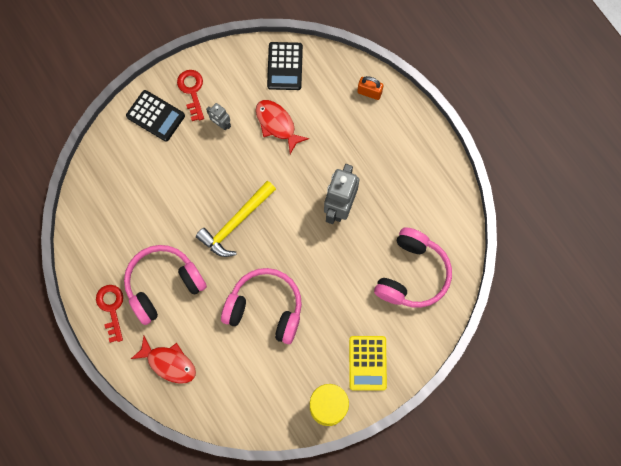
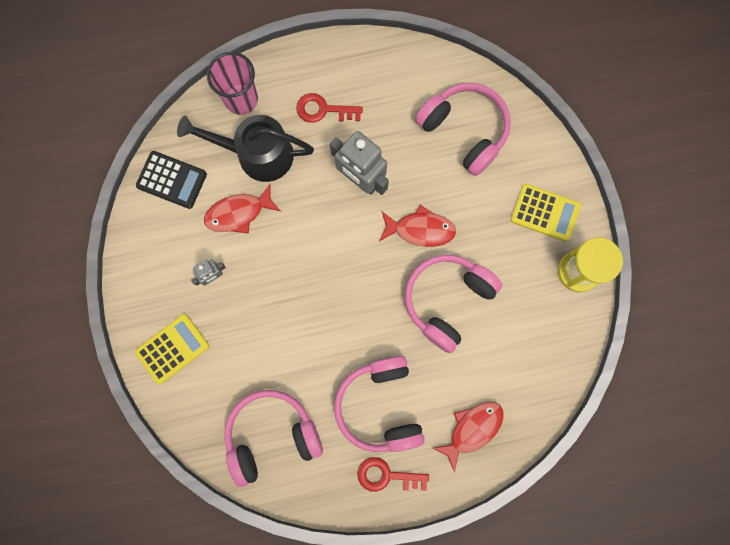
camera: 70 degrees left, 5 degrees up
(114, 211) = (271, 436): none -> pink headphones
(155, 116) = (172, 349): black calculator -> yellow calculator
(192, 91) = (159, 296): red key -> red key (323, 110)
(235, 223) = (337, 300): yellow hammer -> none
(315, 267) = (420, 229): none -> red fish
(329, 121) = (257, 154): none -> black watering can
(369, 92) = (241, 99): orange padlock -> pink cup

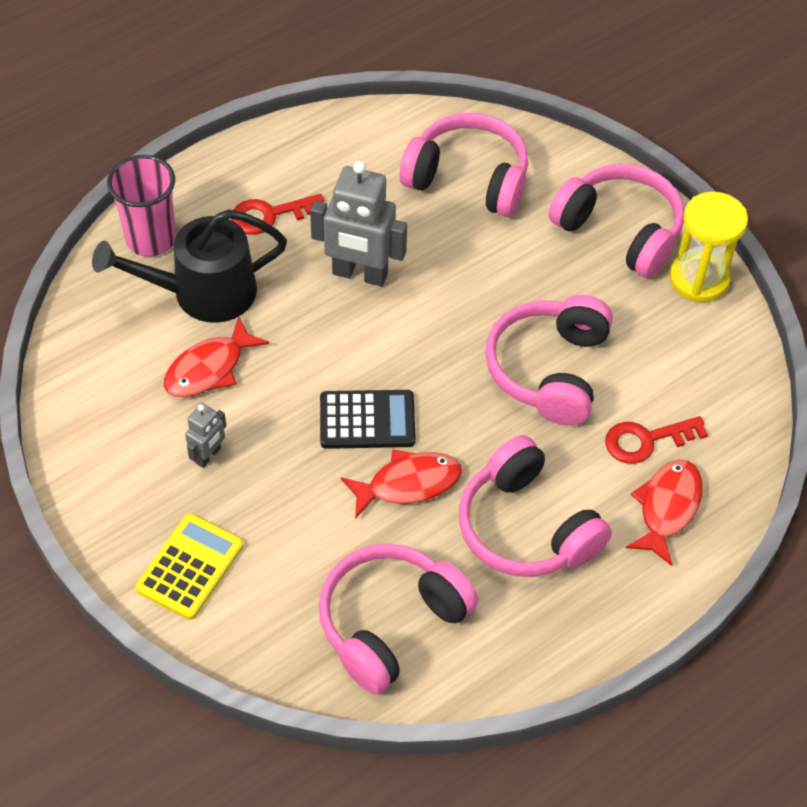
camera: 25 degrees left, 25 degrees down
(171, 180) = (95, 362): black calculator -> black calculator (367, 420)
(386, 475) = (581, 610): red key -> red key (646, 440)
(420, 229) = (469, 303): red fish -> red fish (408, 484)
(545, 212) = (619, 231): yellow calculator -> pink headphones

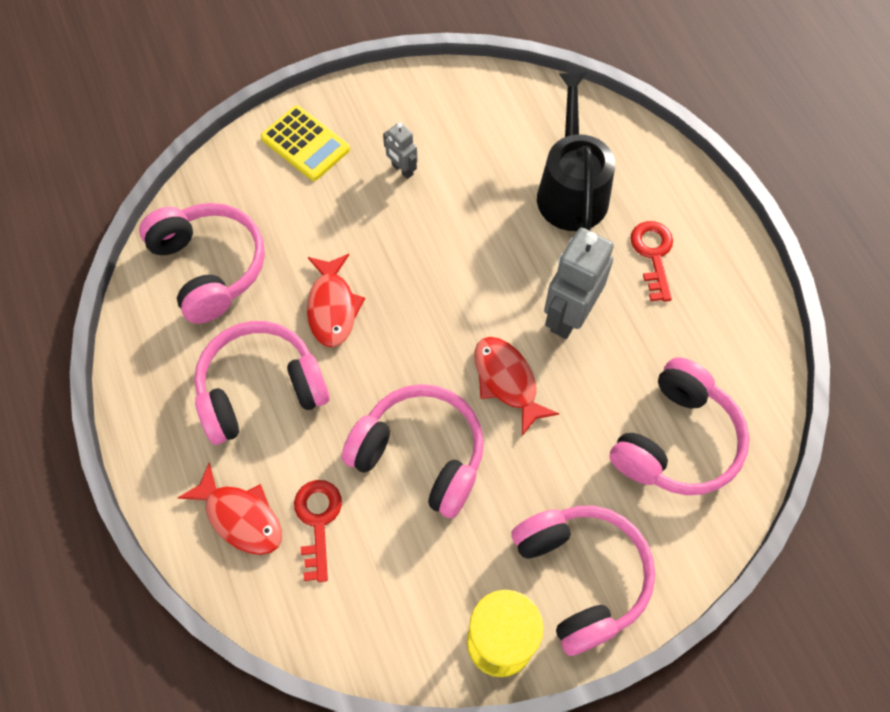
camera: 105 degrees right, 10 degrees up
(151, 239) = (639, 160): pink cup -> none
(209, 368) = (488, 182): red fish -> red fish (507, 381)
(367, 420) = (405, 289): black calculator -> none
(619, 231) = (581, 577): pink headphones -> pink headphones turned 75 degrees counterclockwise

